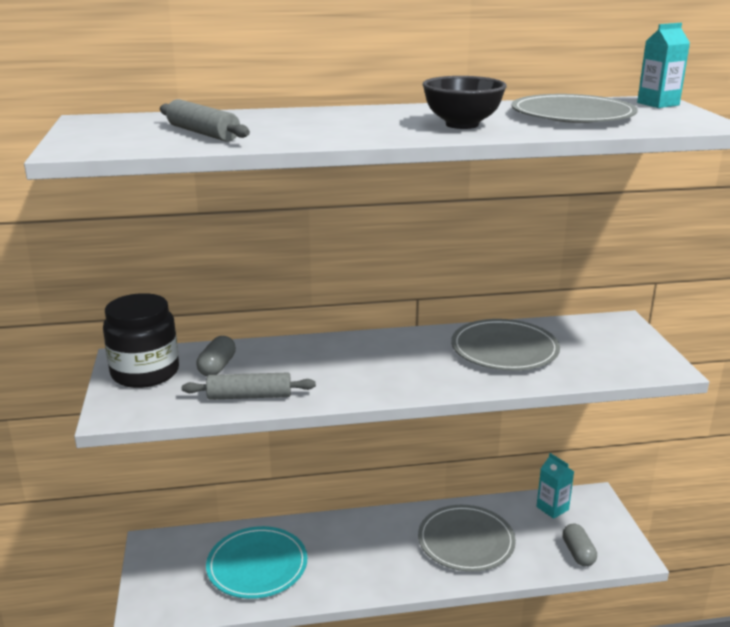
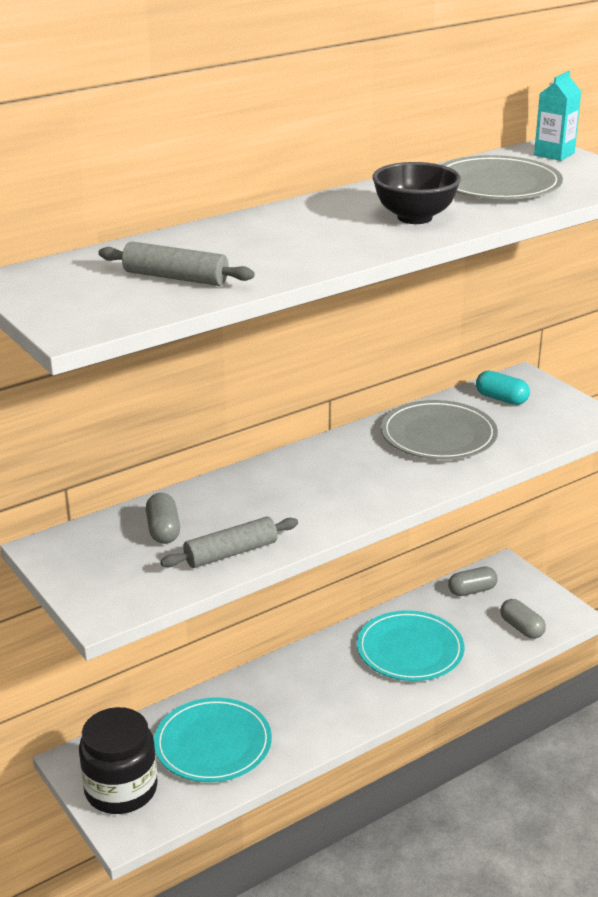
camera: 25 degrees left, 5 degrees up
(145, 372) = (89, 558): black jar -> black jar (121, 789)
(466, 541) = (410, 650): grey plate -> turquoise plate
(552, 508) = (472, 590): turquoise carton -> grey capsule
(587, 334) = (501, 399): none -> turquoise capsule

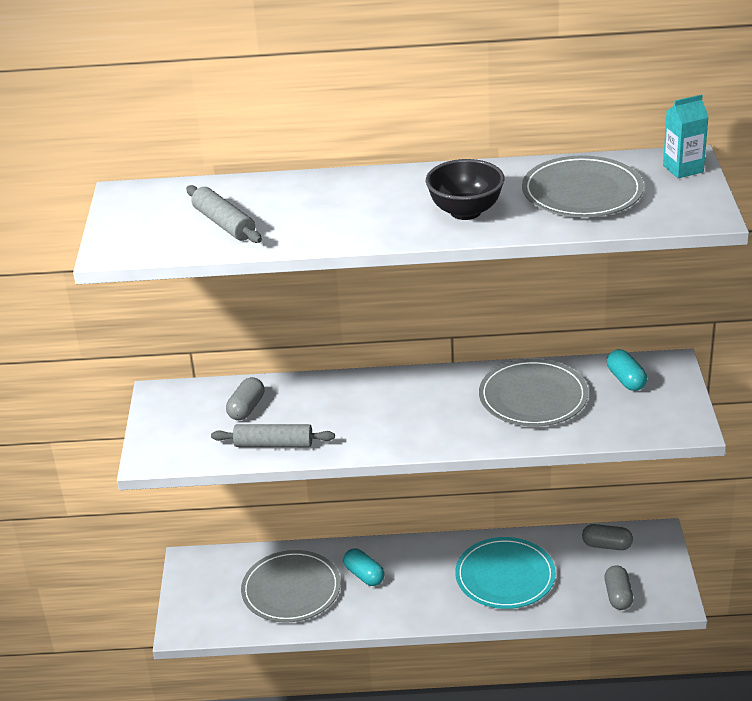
camera: 35 degrees right, 5 degrees up
(121, 789) = (203, 596): black jar -> none
(213, 744) = (291, 590): turquoise plate -> grey plate
(276, 700) = (364, 575): none -> turquoise capsule

